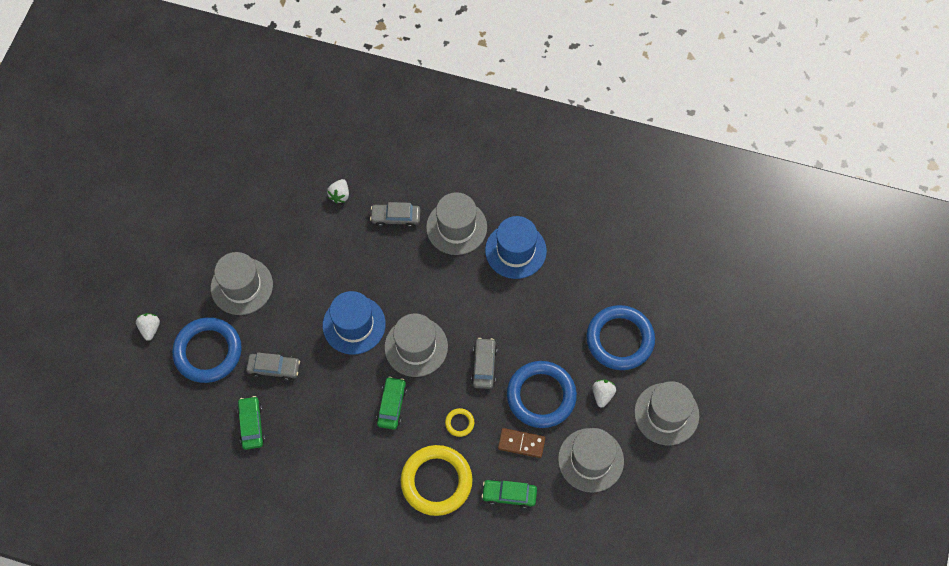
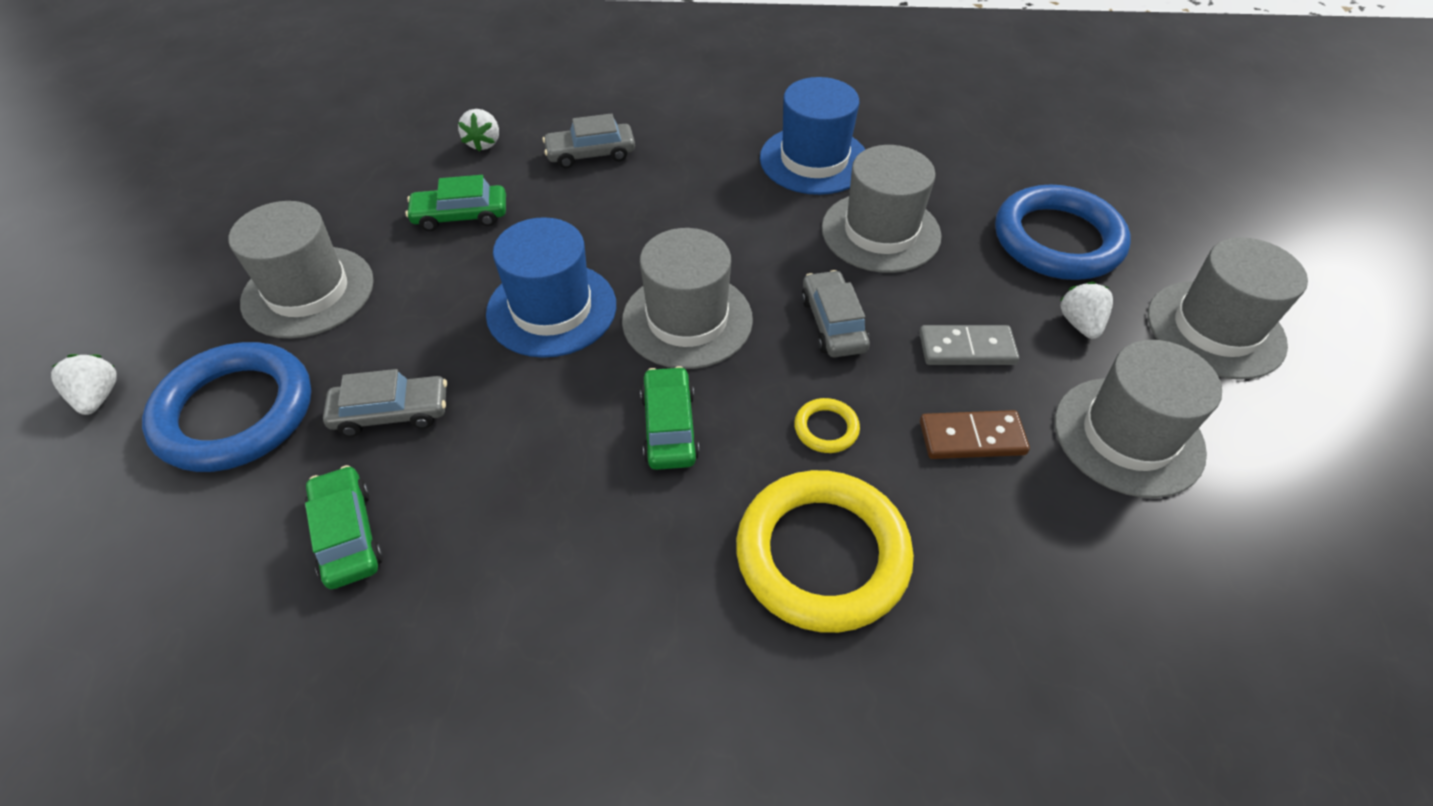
camera: 15 degrees left, 15 degrees down
(456, 227) = (701, 149): grey hat -> grey hat (880, 232)
(509, 495) = (998, 544): green car -> green car (460, 216)
(541, 396) = (967, 349): blue ring -> grey domino

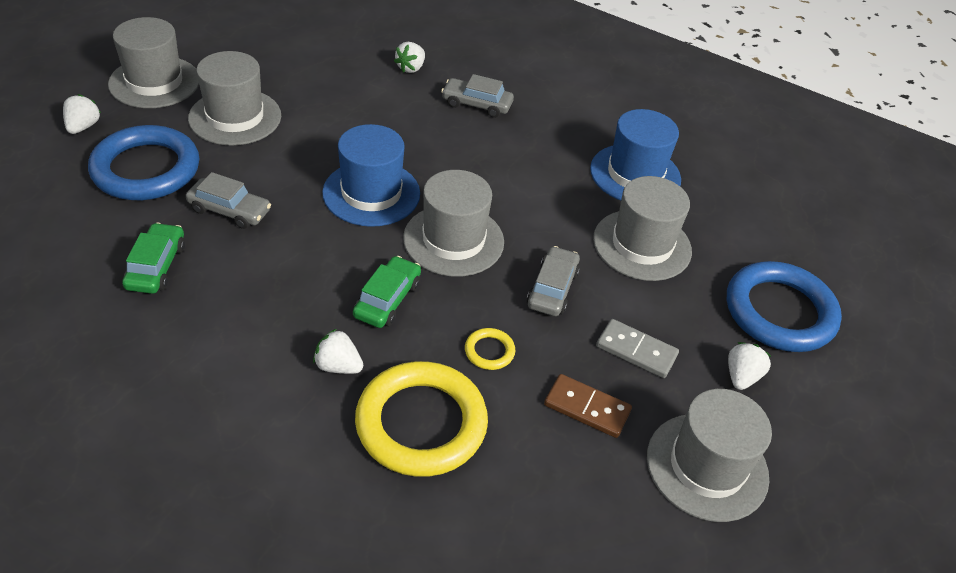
camera: 25 degrees right, 5 degrees down
(460, 216) = (360, 109): green car -> none
(676, 539) = (338, 366): none -> white strawberry
(1215, 329) = (852, 433): grey hat -> grey hat (154, 82)

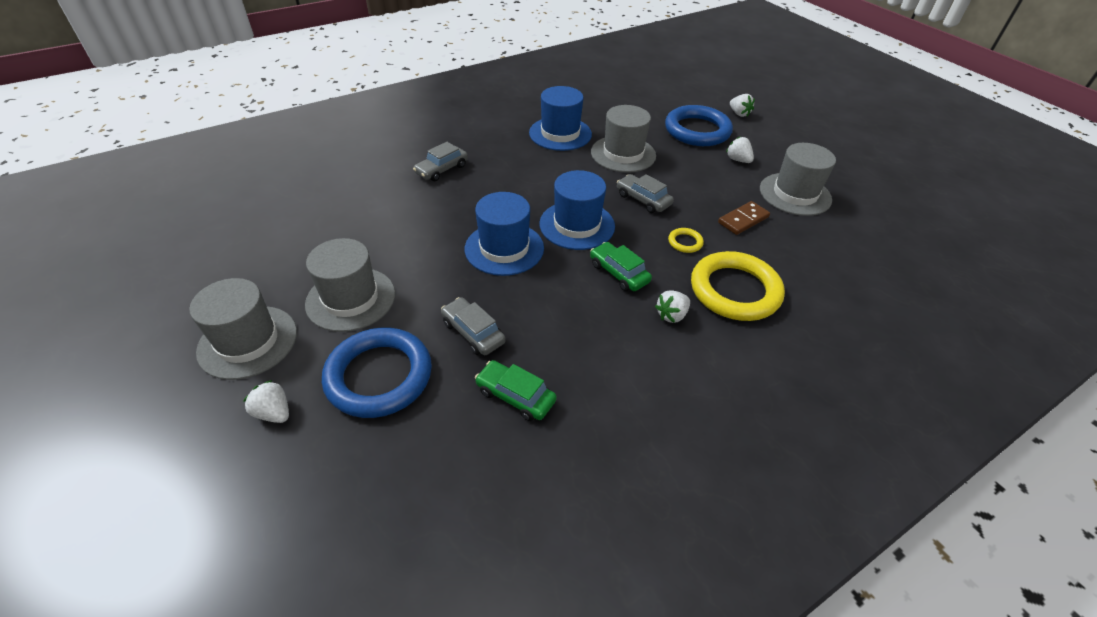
camera: 60 degrees left, 0 degrees up
(229, 210) = (473, 332): grey car -> grey car turned 90 degrees counterclockwise
(411, 68) = (371, 185): white strawberry -> white strawberry (739, 114)
(453, 240) = (577, 225): grey hat -> blue hat
(636, 351) = (706, 187): grey domino -> none

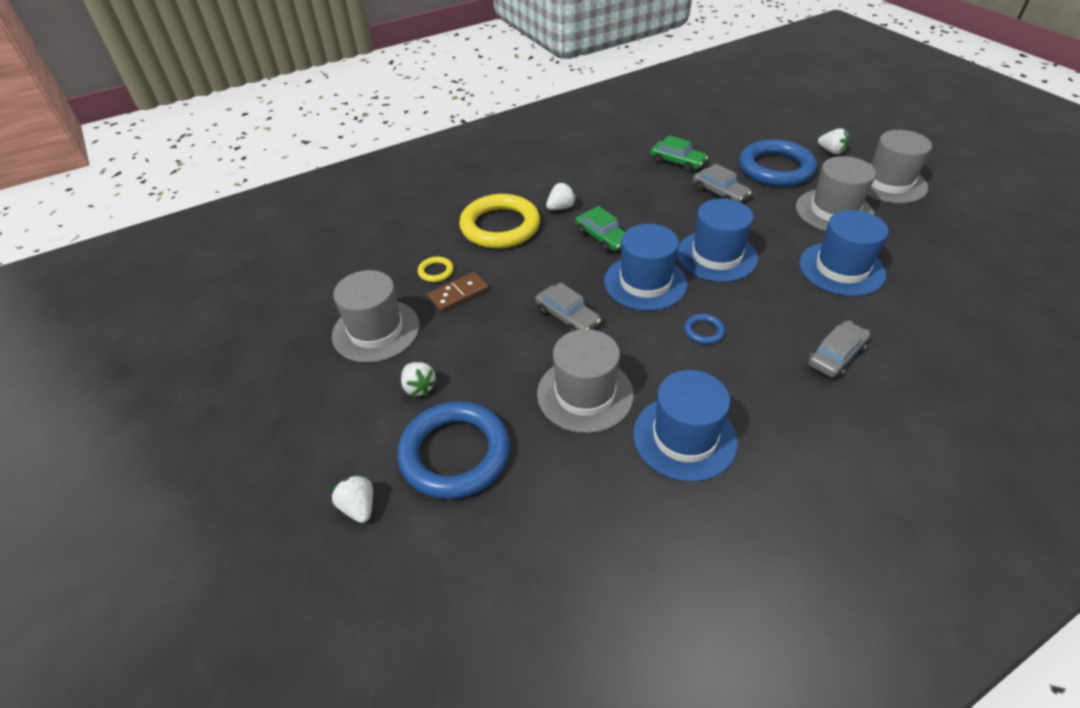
camera: 175 degrees left, 0 degrees up
(391, 232) = (841, 269): none -> blue hat
(534, 187) = (703, 331): none -> blue ring
(685, 242) = (531, 267): yellow ring -> yellow ring (436, 271)

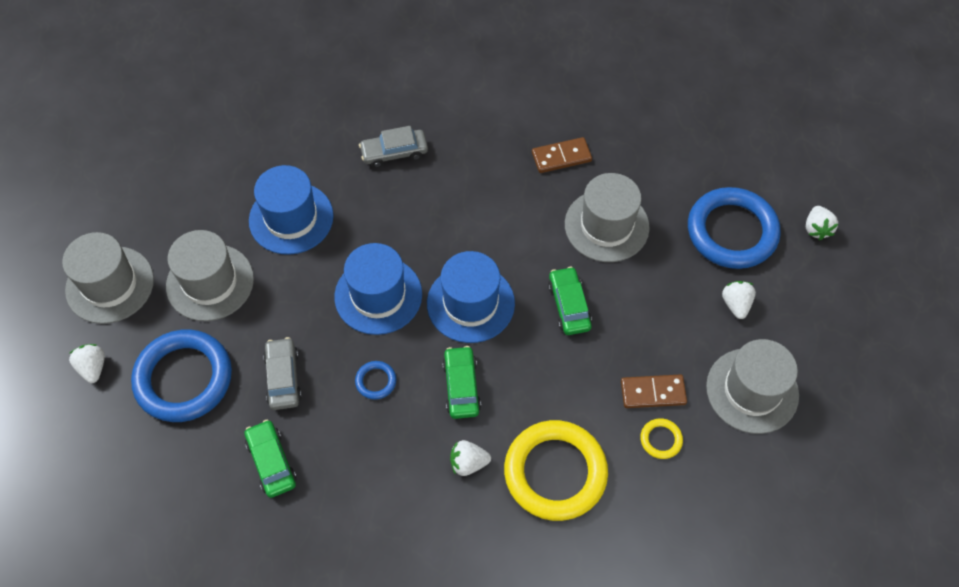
camera: 150 degrees left, 15 degrees up
(567, 317) = (569, 305): grey car -> green car
(684, 437) = (561, 157): blue hat -> brown domino
(703, 331) = (468, 227): blue ring -> blue ring (376, 381)

